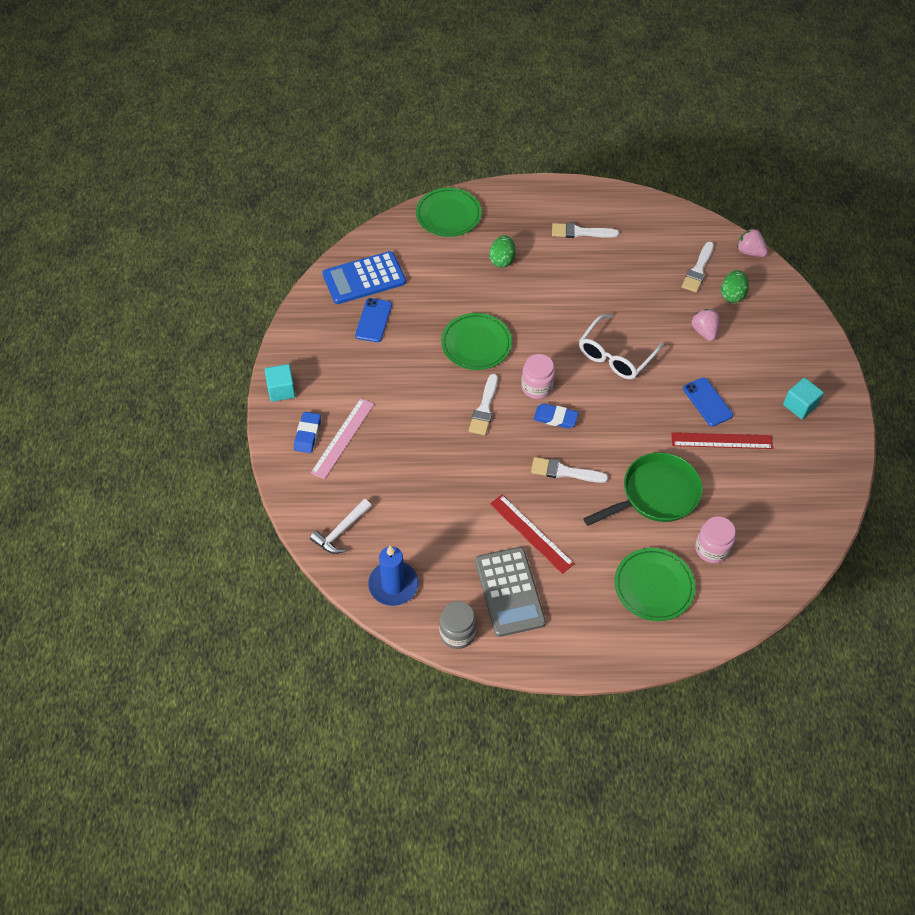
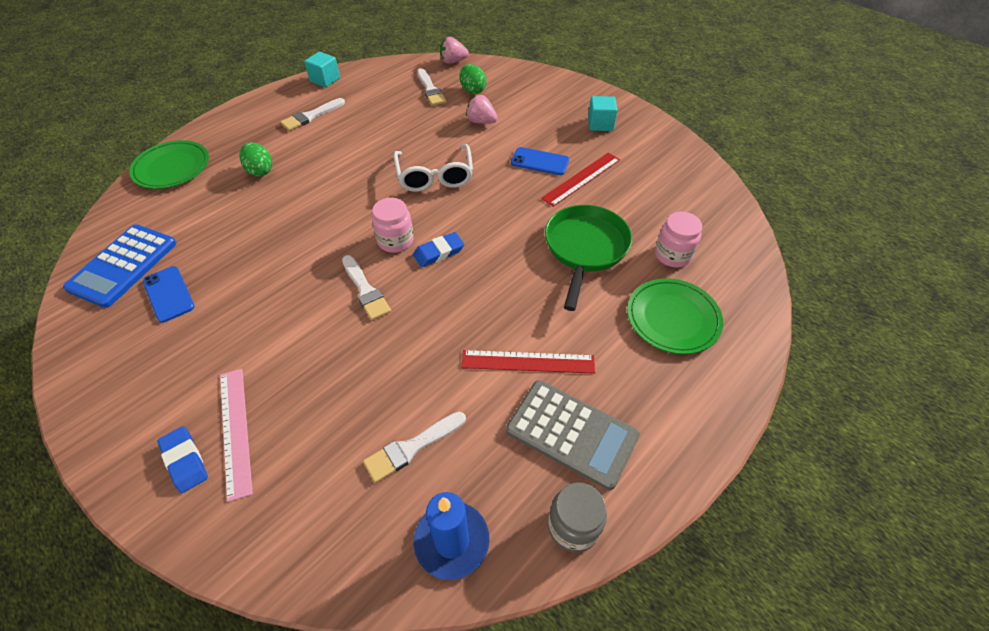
camera: 45 degrees left, 5 degrees down
(281, 390) = (106, 439): turquoise cube -> turquoise cube (325, 80)
(341, 531) = (329, 537): white hammer -> none
(476, 344) = (301, 245): green plate -> none
(564, 472) = (495, 287): white brush -> white brush (412, 447)

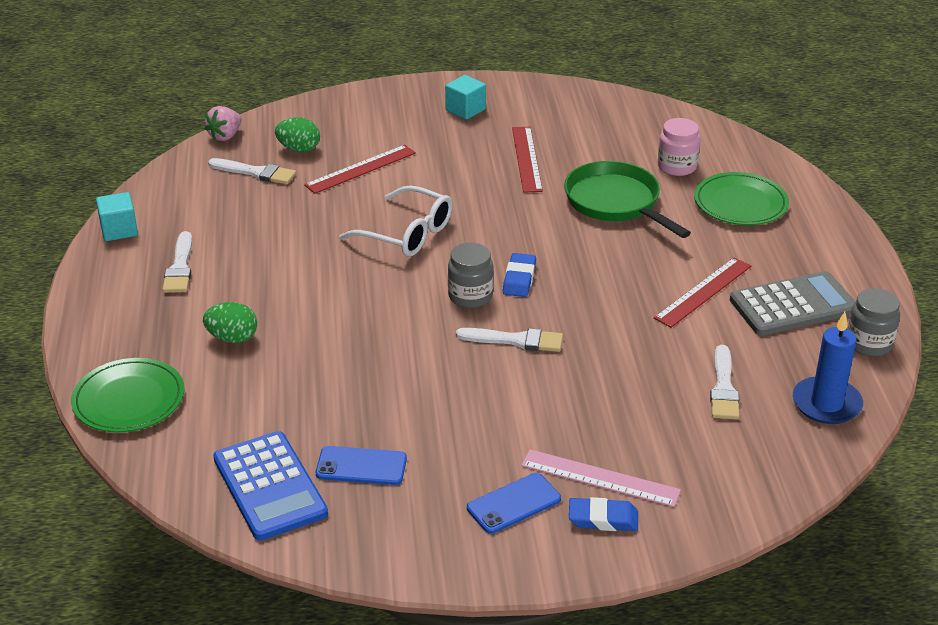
camera: 50 degrees left, 15 degrees down
(395, 241) = (470, 296): pink jar -> grey jar
(481, 122) = (360, 169): pink strawberry -> red ruler
(539, 161) = (471, 167): blue phone -> blue phone (514, 503)

